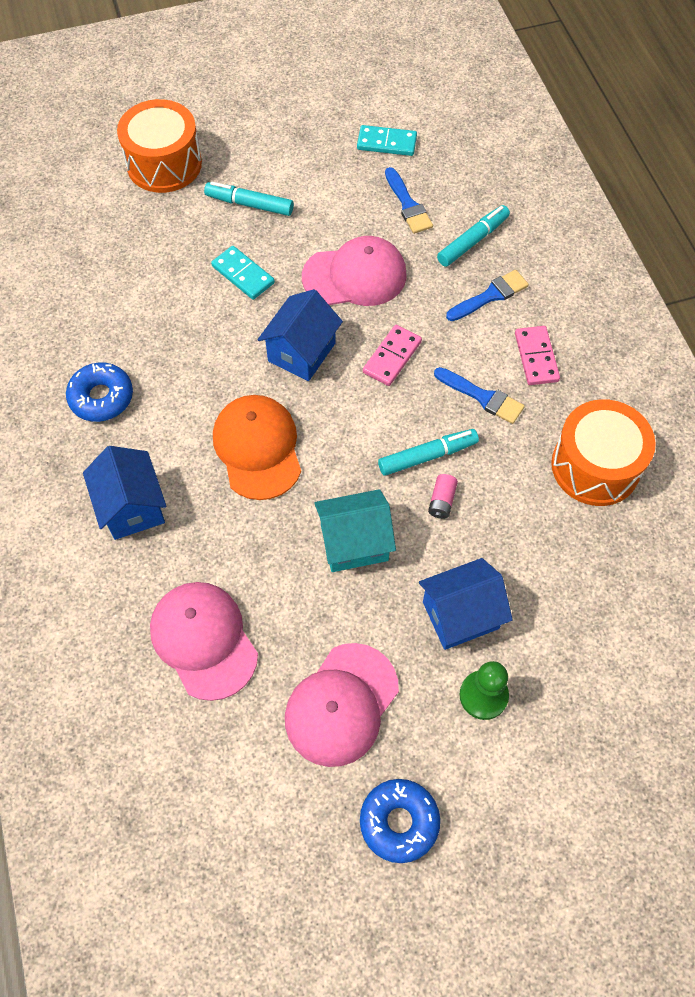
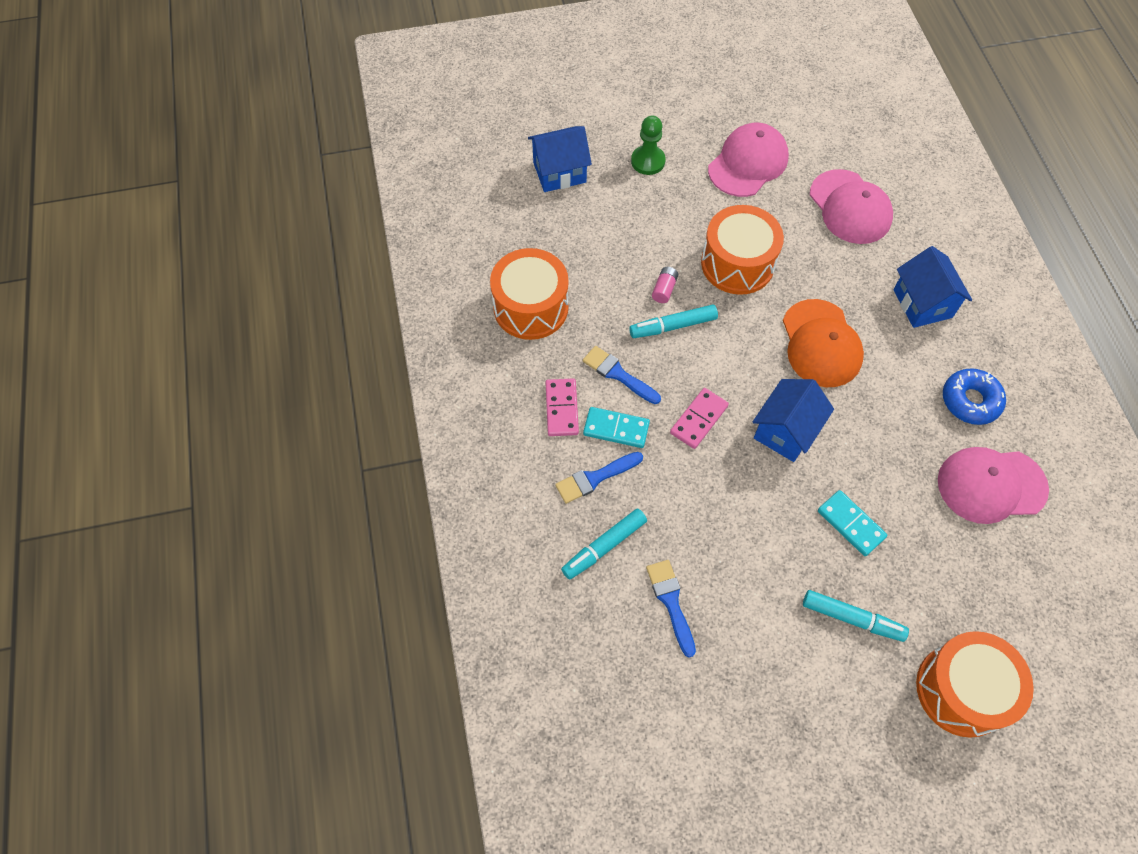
camera: 175 degrees left, 0 degrees up
(354, 543) = (737, 263): turquoise house -> orange drum
(355, 276) = (732, 513): pink cap -> pink cap (991, 485)
(386, 143) = (690, 700): turquoise domino -> turquoise domino (616, 429)
(399, 822) = (711, 101): blue donut -> none
(460, 615) = (658, 209): blue house -> blue house (559, 172)

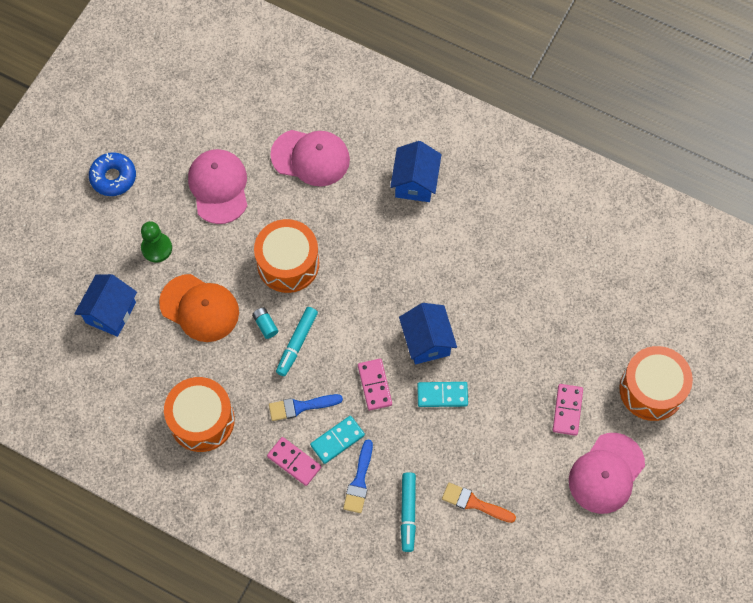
camera: 50 degrees left, 5 degrees up
(664, 289) = (265, 325): pink battery -> turquoise battery
(671, 602) = (474, 503): blue brush -> orange brush
(821, 344) = (388, 267): orange cap -> orange cap (199, 308)
(851, 524) = (514, 359): turquoise domino -> turquoise domino (442, 395)
(852, 618) = (567, 410): turquoise marker -> pink domino
(922, 303) = (415, 182): blue house -> blue house turned 75 degrees clockwise
(970, 401) = (499, 219): blue donut -> blue donut (113, 177)
(991, 485) = (557, 260): pink cap -> pink cap (606, 473)

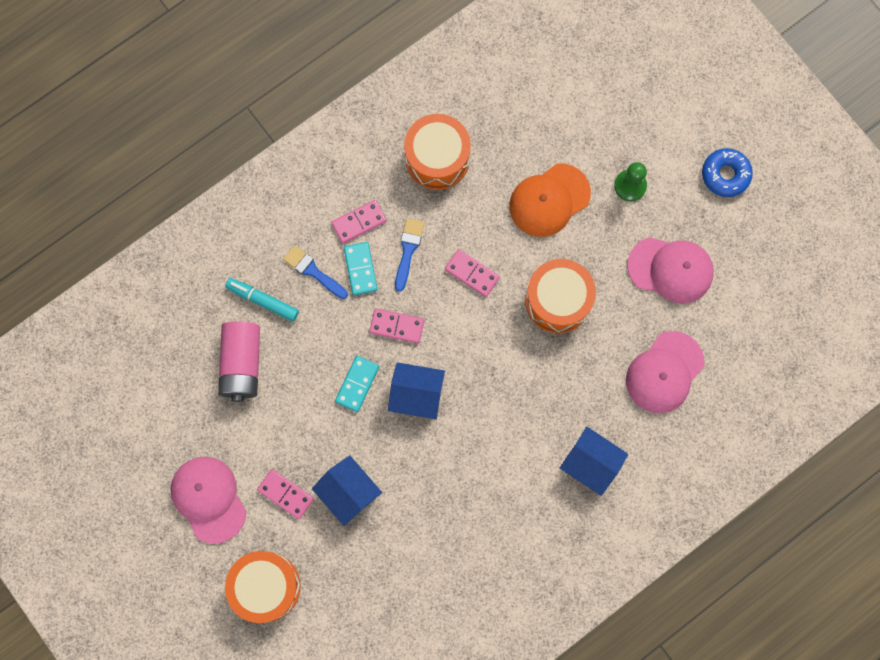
camera: 115 degrees right, 10 degrees up
(111, 313) = (581, 119): blue house -> blue house (349, 492)
(265, 325) = (504, 253): turquoise battery -> none
(297, 343) = (472, 273): turquoise marker -> pink domino
(474, 503) = (242, 364): orange brush -> pink battery

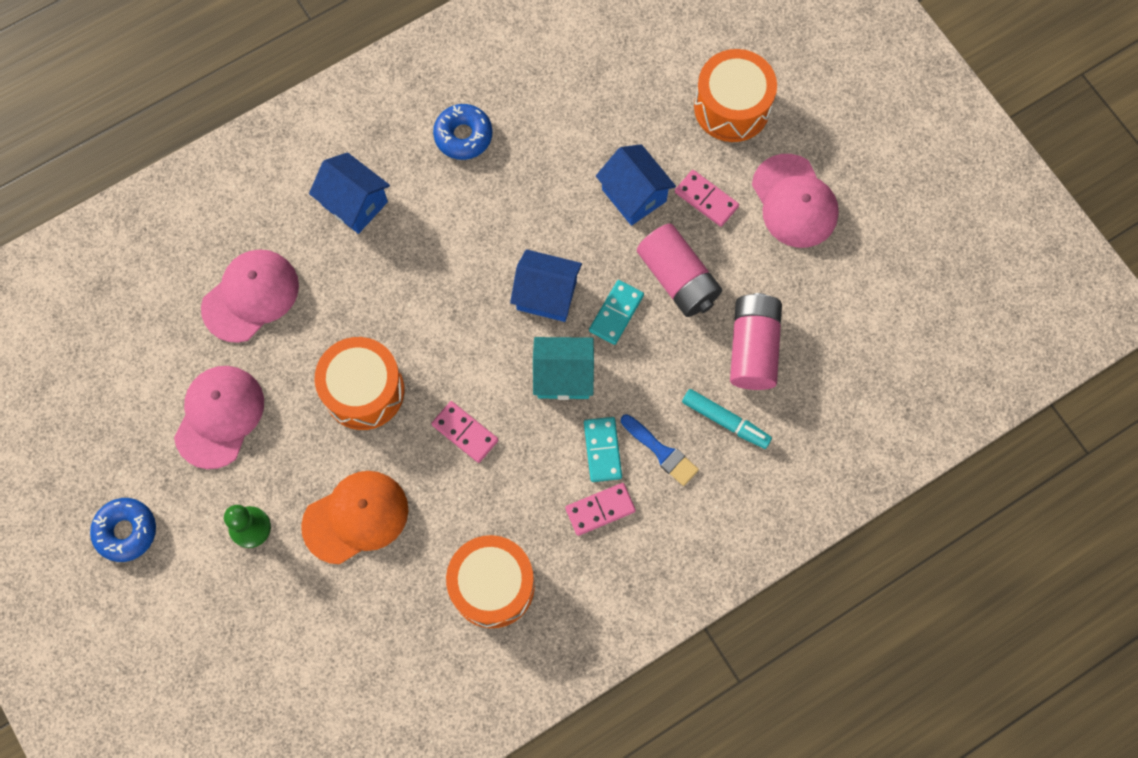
camera: 175 degrees left, 5 degrees down
(307, 419) = (678, 279): none -> pink battery
(397, 326) = (563, 376): pink domino -> turquoise house
(408, 250) = (541, 468): blue brush -> none
(504, 537) = (463, 136): none -> blue donut
(670, 269) = (219, 416): pink cap -> pink cap turned 90 degrees clockwise

